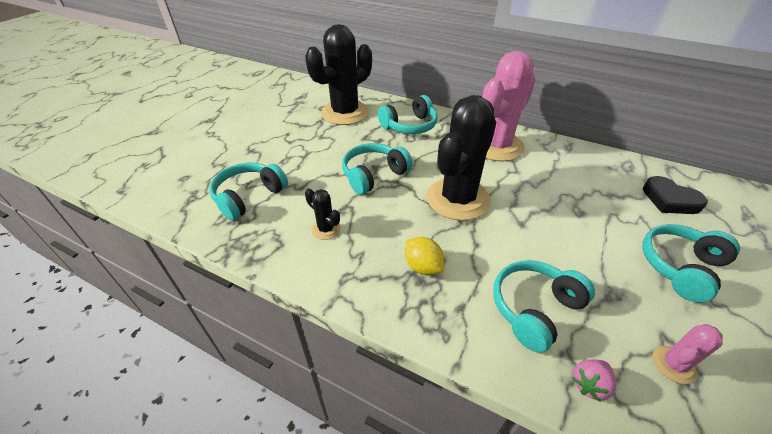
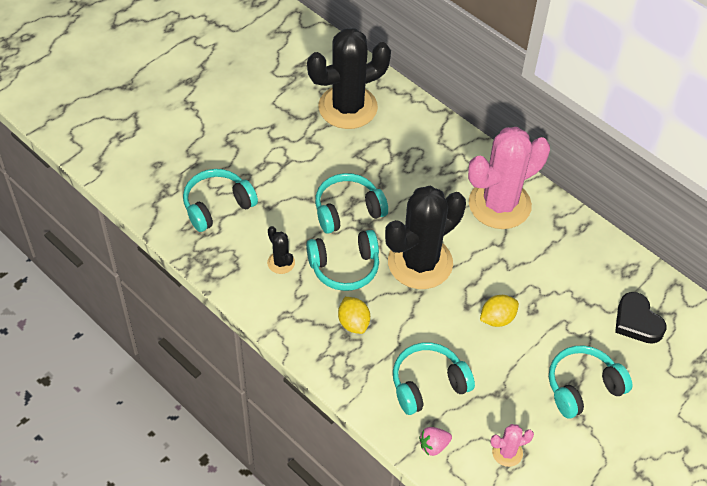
camera: 15 degrees right, 10 degrees up
(409, 126) = (416, 148): turquoise headphones -> turquoise headphones (344, 267)
(555, 227) = (497, 319): none -> yellow lemon

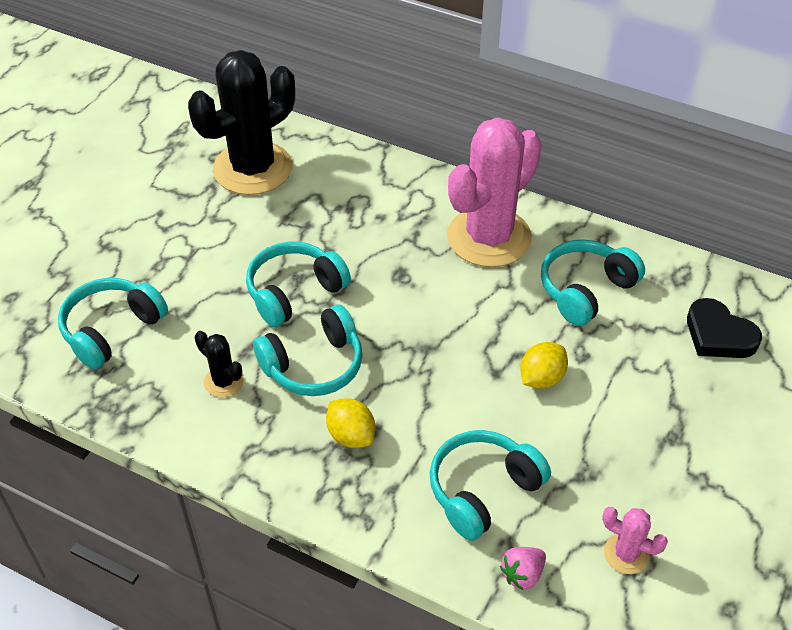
camera: 15 degrees left, 5 degrees down
(420, 263) = (413, 333): black cactus -> none
(507, 452) = (626, 554): pink cactus -> pink cactus turned 60 degrees clockwise
(583, 387) = (688, 437): turquoise headphones -> turquoise headphones (586, 290)

